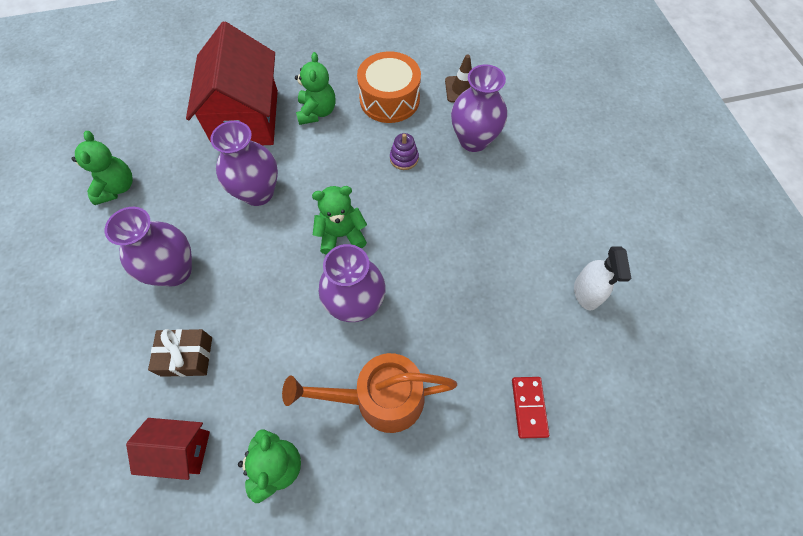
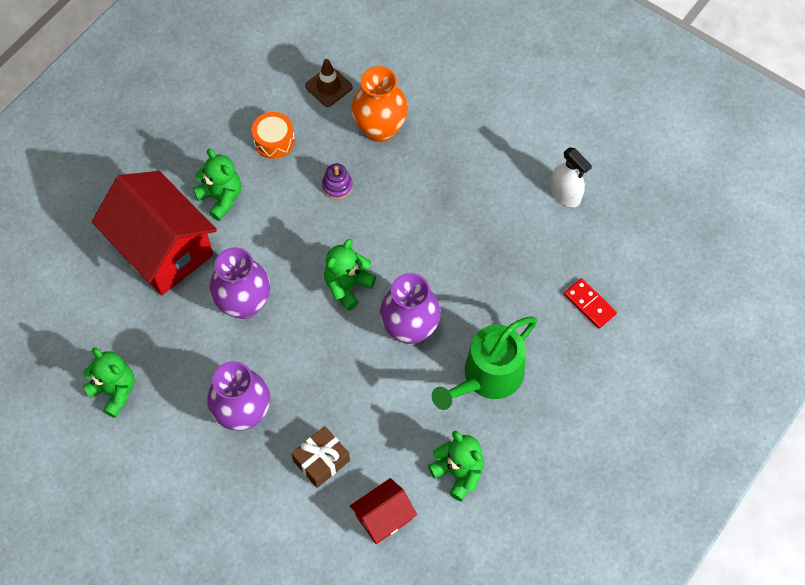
camera: 40 degrees left, 0 degrees up
(380, 398) = (487, 377): orange watering can -> green watering can
(389, 99) = (274, 141): orange drum -> orange drum, size x0.61
(473, 140) = (380, 129): purple vase -> orange vase

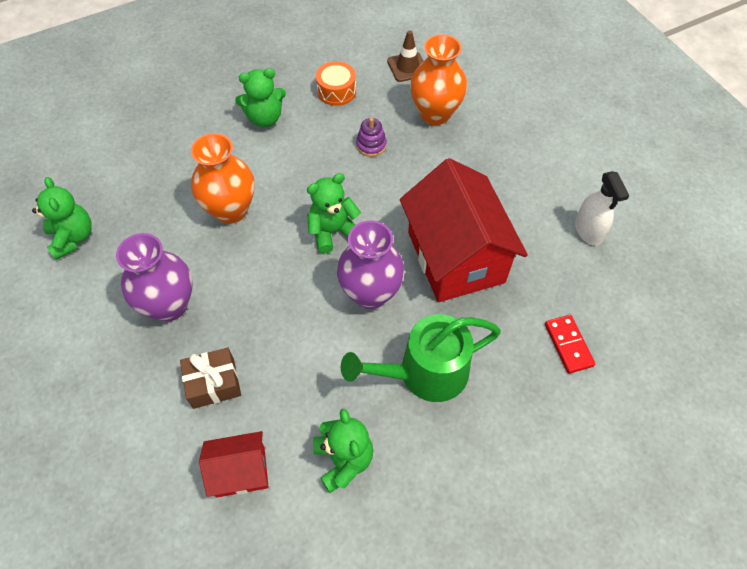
camera: 25 degrees right, 5 degrees down
(163, 249) = (191, 139): red house -> red house (455, 257)
(221, 198) = (265, 118): green teddy bear -> green teddy bear turned 90 degrees clockwise
(244, 304) = (231, 210): purple vase -> orange vase

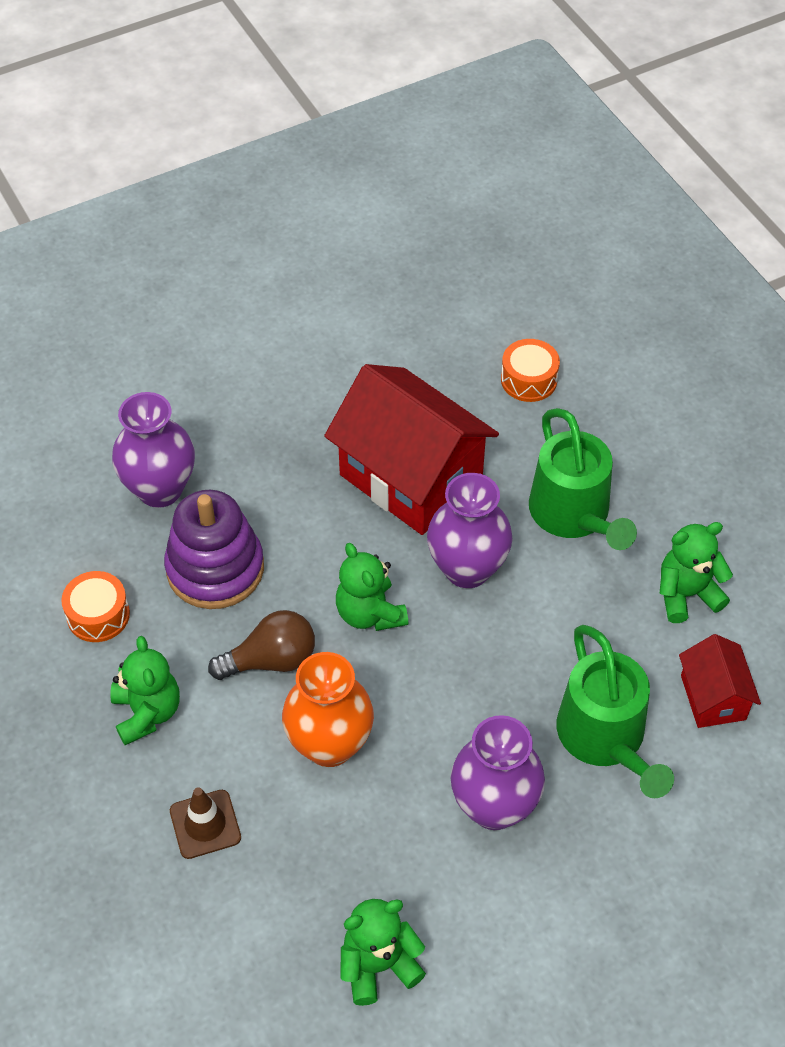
camera: 90 degrees left, 5 degrees down
(213, 383) = (605, 738): brown gift -> green watering can
(298, 177) = (271, 660): none -> brown light bulb
(371, 145) = (215, 568): purple stacking toy -> purple stacking toy, size x2.17
(407, 67) = (57, 521): brown traffic cone -> brown traffic cone (205, 824)
(435, 114) = (160, 489): orange vase -> purple vase
(455, 257) = (411, 477): red house -> red house turned 60 degrees clockwise
(568, 345) = (529, 380): red domino -> orange drum
(588, 231) = (371, 343): white spray bottle -> none

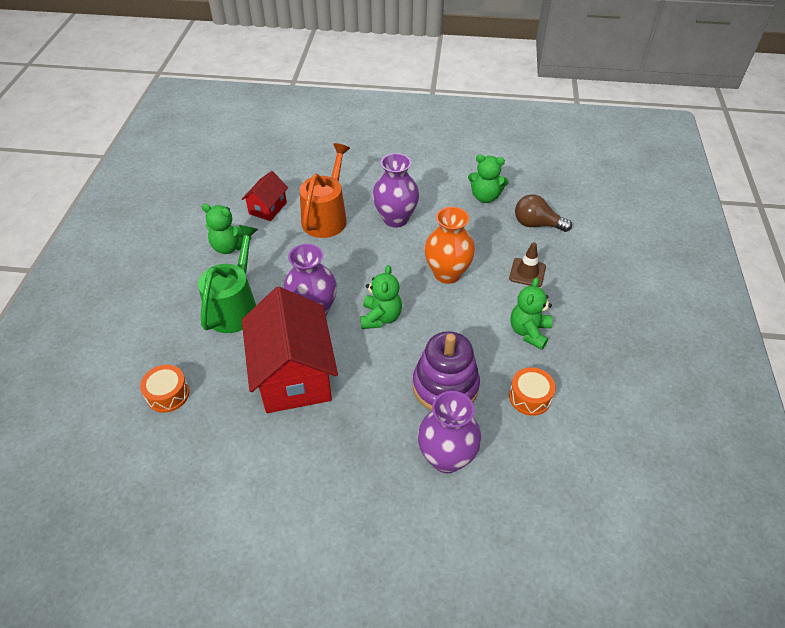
camera: 145 degrees left, 5 degrees down
(271, 660) = (448, 323): brown light bulb -> brown light bulb (536, 224)
(605, 738) = (326, 217): green watering can -> orange watering can

